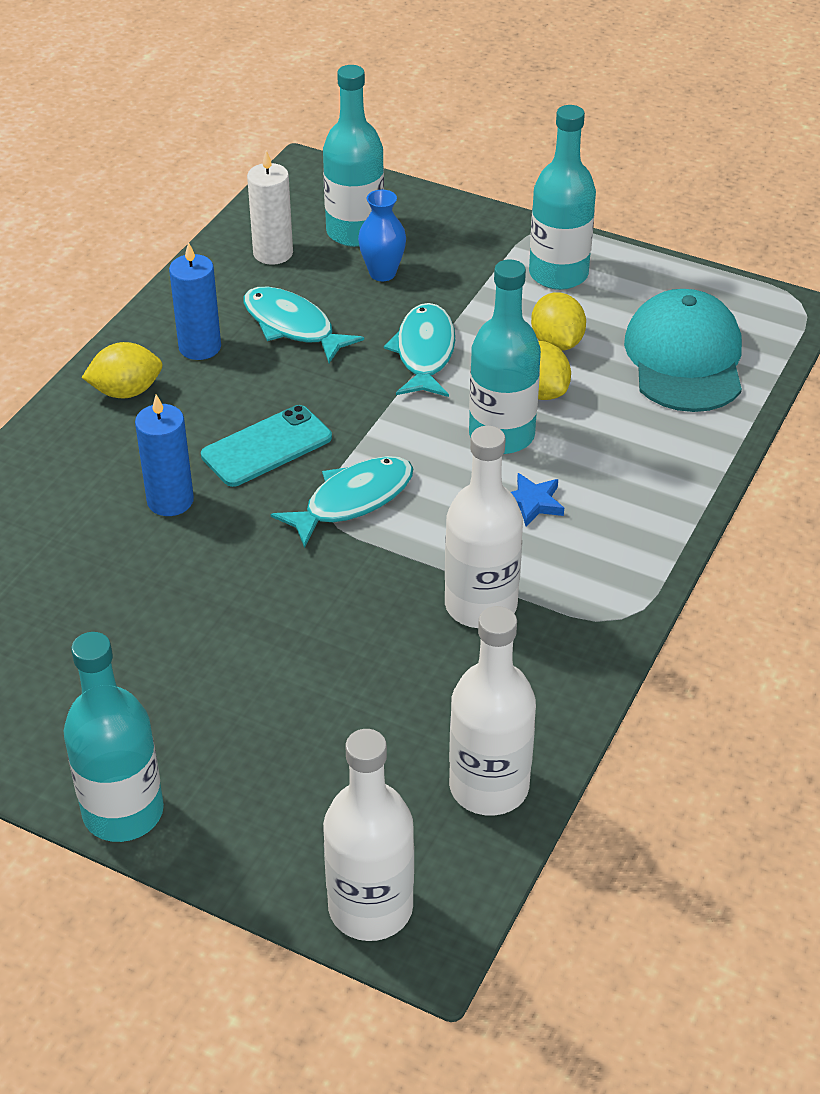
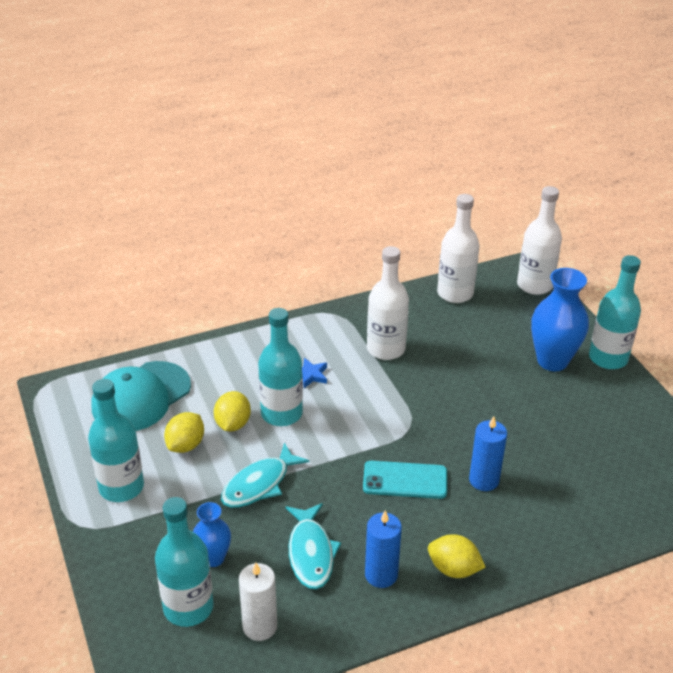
camera: 140 degrees left, 5 degrees down
(212, 745) = (552, 361): none -> blue vase
(353, 500) = (391, 425): turquoise fish -> none

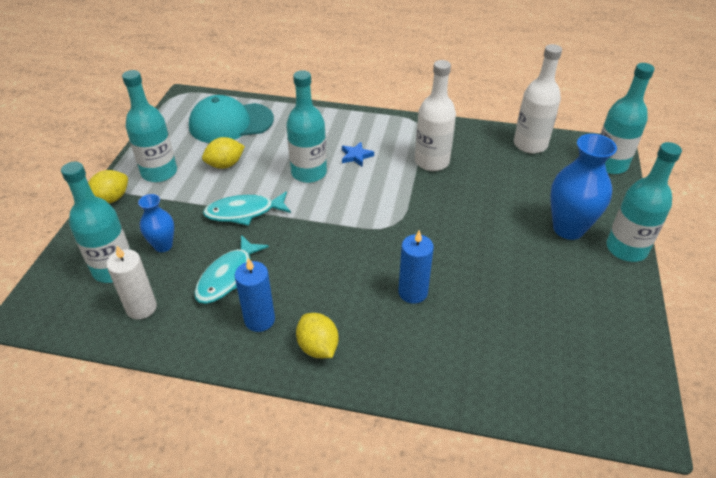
camera: 35 degrees right, 5 degrees up
(233, 424) = (269, 165): yellow lemon -> yellow lemon (111, 199)
(405, 480) = (349, 261): turquoise phone -> none
(534, 285) = (609, 164): white bottle -> turquoise bottle

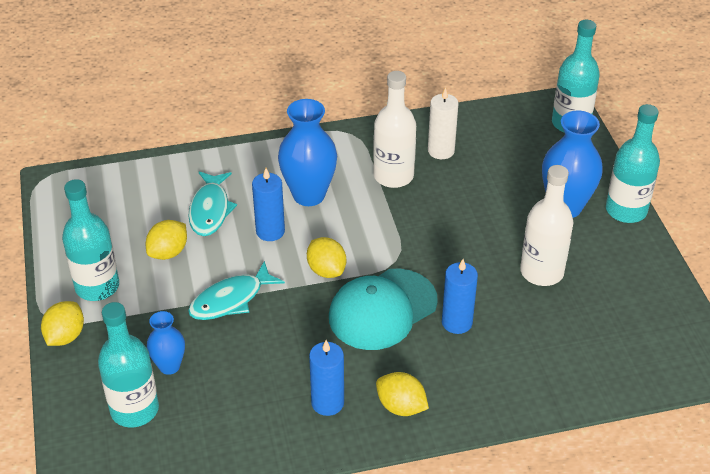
camera: 25 degrees left, 0 degrees up
(141, 308) = (198, 436): white candle -> white candle (441, 151)
(228, 276) = (264, 373): turquoise fish -> turquoise fish (210, 210)
(231, 123) = (136, 199): turquoise cap -> turquoise cap (382, 309)
(309, 173) = (270, 231): turquoise bottle -> blue candle
(332, 214) = (326, 270): none -> yellow lemon
(356, 156) = (309, 195): blue star -> blue vase
(530, 144) = (482, 124): white bottle -> white bottle (541, 272)

